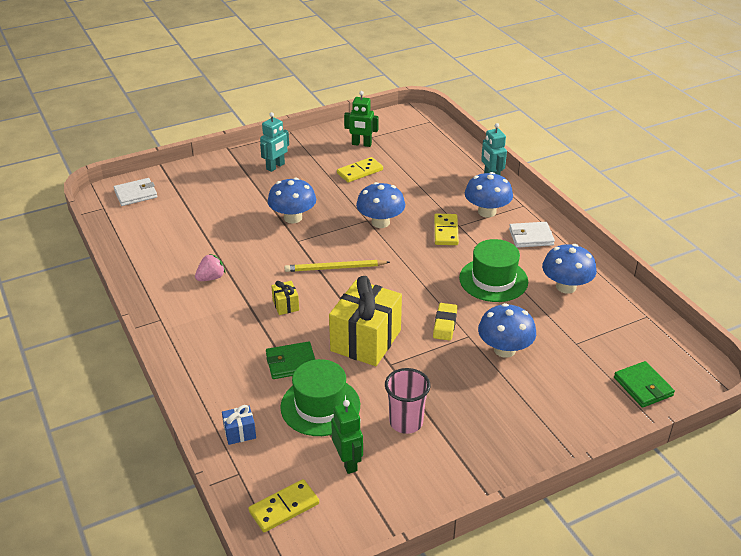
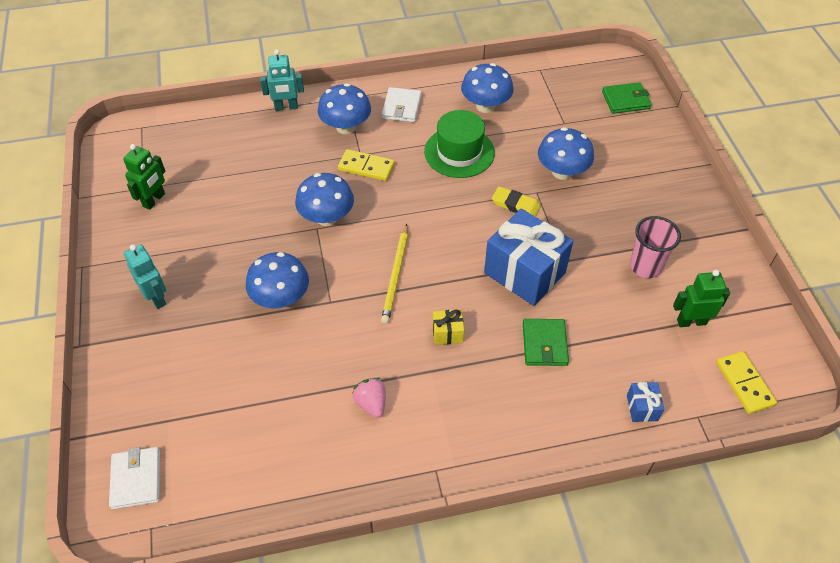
camera: 75 degrees left, 15 degrees up
(320, 406) = (614, 330): green hat -> none
(360, 172) = (214, 214): yellow domino -> none
(366, 340) = (524, 273): yellow gift -> blue gift

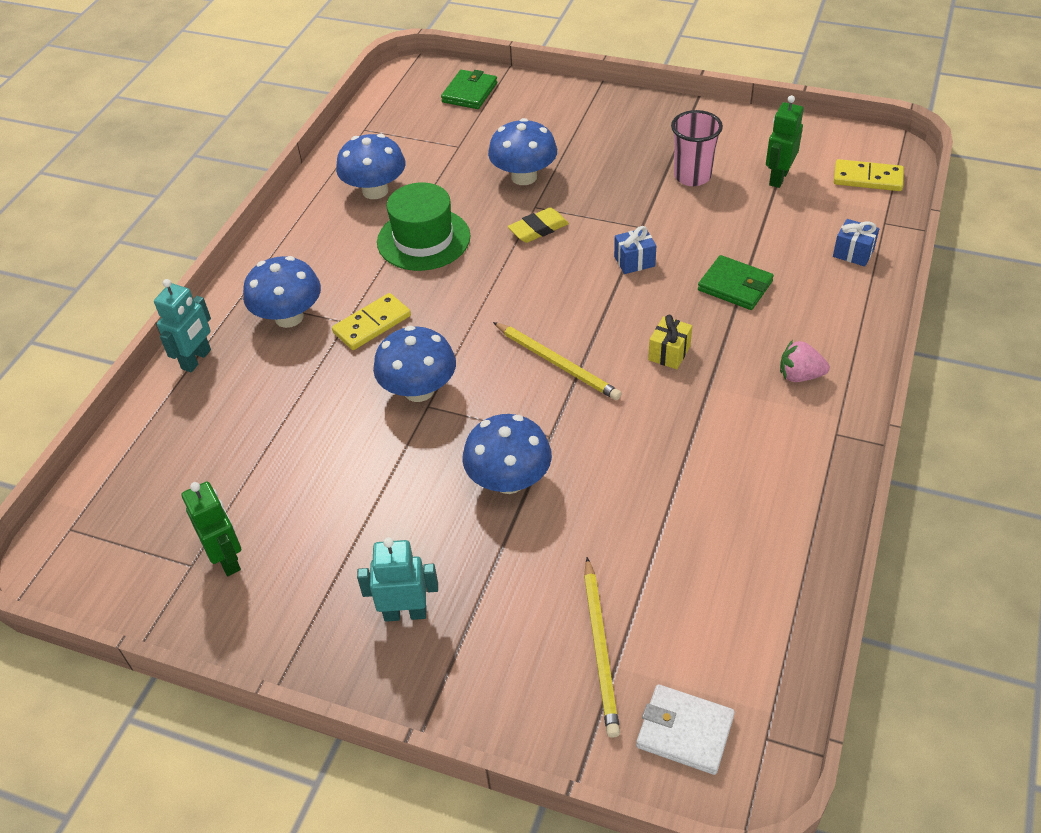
camera: 55 degrees left, 5 degrees down
(176, 406) = (600, 648): none -> yellow pencil
(371, 403) = (719, 453): pink strawberry -> pink strawberry (800, 375)
(401, 107) = (307, 257): white wallet -> none
(524, 273) = (634, 261): blue gift -> blue gift, size x0.43

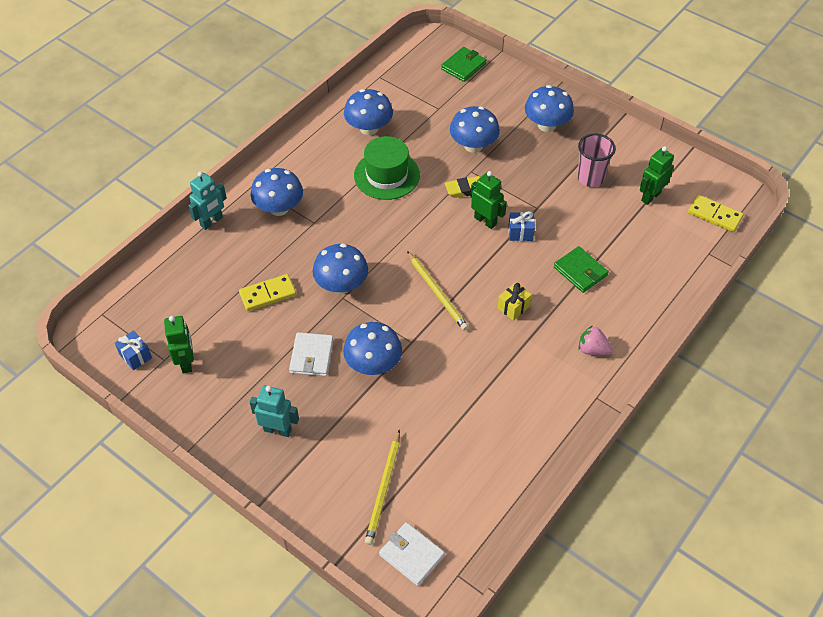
camera: 15 degrees right, 5 degrees up
(372, 324) = (329, 229): yellow domino -> yellow domino (268, 294)
(415, 495) = (311, 356): none -> white wallet
(581, 259) = (485, 221): none -> green robot
(607, 131) = (546, 125): none -> blue mushroom
(853, 253) = (674, 270): blue gift -> blue gift (135, 356)

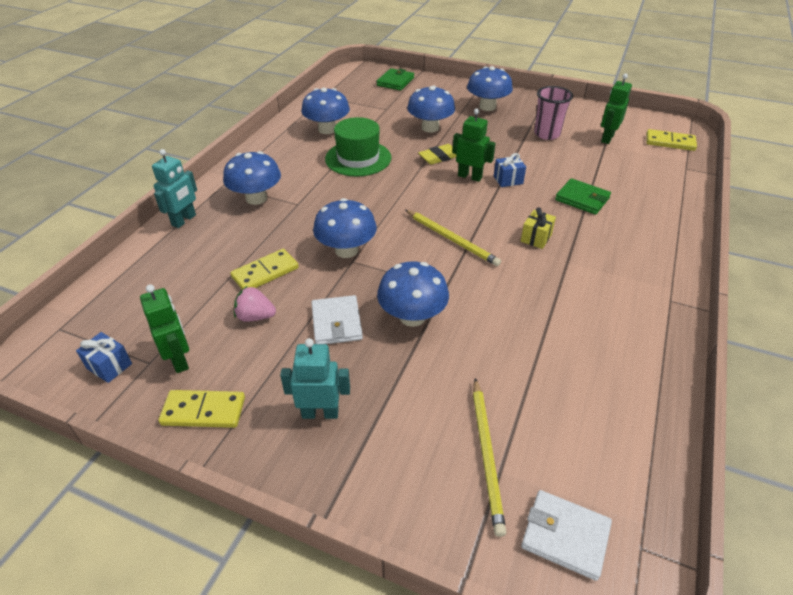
camera: 15 degrees left, 10 degrees down
(196, 409) = (203, 411): none -> yellow domino
(592, 349) = (637, 259): pink strawberry -> pink strawberry (255, 316)

